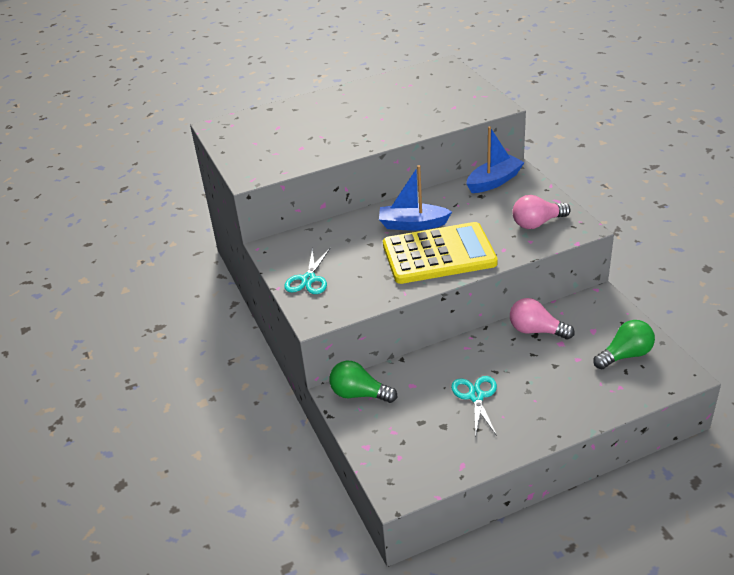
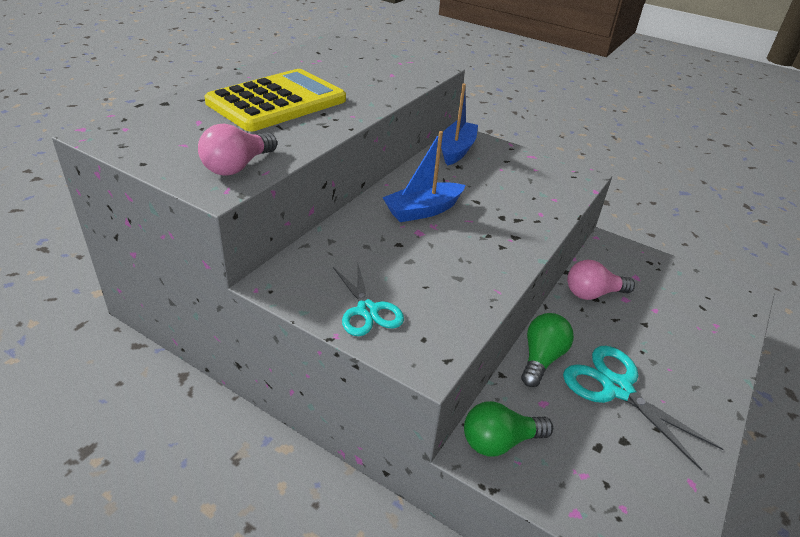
camera: 40 degrees left, 0 degrees up
(439, 254) = (486, 236): yellow calculator -> yellow calculator (277, 102)
(476, 396) = (617, 388): turquoise scissors -> turquoise scissors, size x1.51
(537, 223) = (540, 181): pink light bulb -> pink light bulb (237, 166)
(625, 355) = (685, 292): green light bulb -> green light bulb (541, 358)

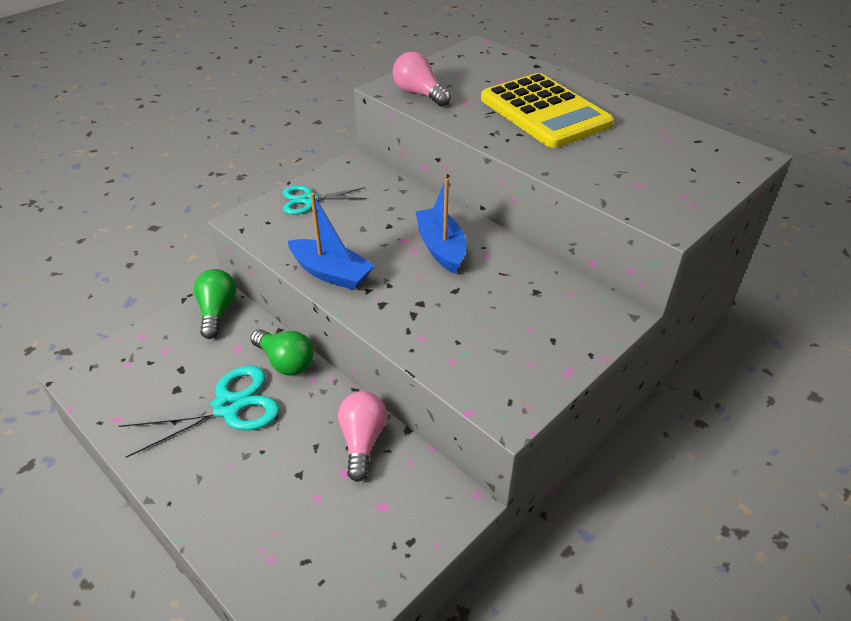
camera: 105 degrees right, 5 degrees up
(456, 150) = (578, 297): blue boat -> blue boat (331, 273)

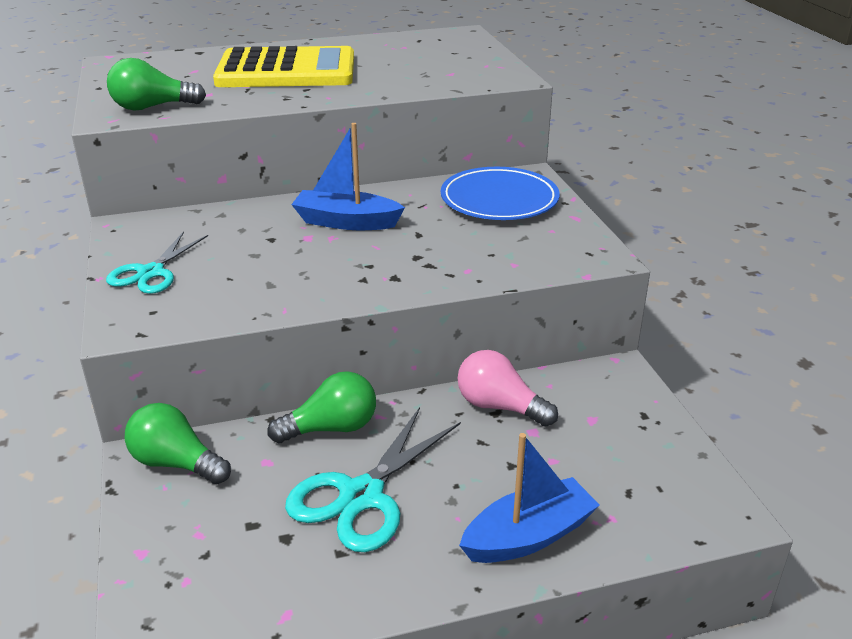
camera: 60 degrees left, 10 degrees down
(228, 407) = (361, 496): turquoise scissors -> turquoise scissors turned 150 degrees counterclockwise
(331, 273) = (308, 293): blue boat -> blue boat (529, 536)
(419, 94) = (152, 107): pink light bulb -> green light bulb
(554, 312) = (499, 200): none -> blue plate

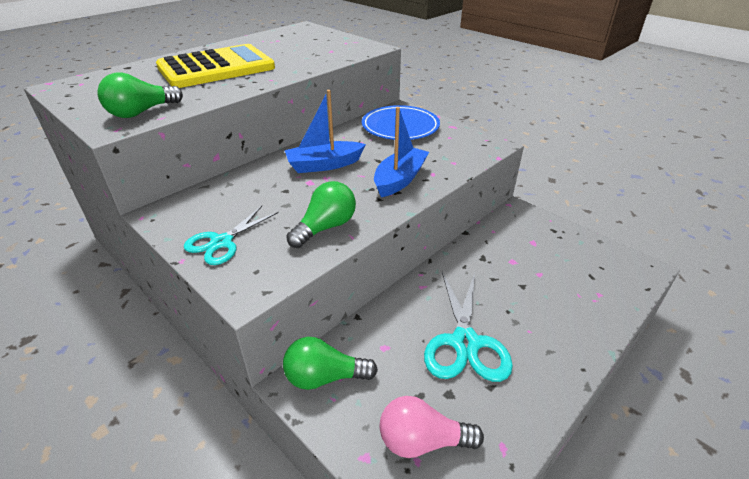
camera: 30 degrees left, 5 degrees up
(151, 273) = (221, 242): turquoise scissors -> turquoise scissors turned 45 degrees clockwise
(331, 428) = (402, 306): green light bulb -> green light bulb (325, 227)
(499, 406) = (481, 253): pink light bulb -> pink light bulb (422, 441)
(529, 536) = (574, 324): blue boat -> blue boat (400, 179)

